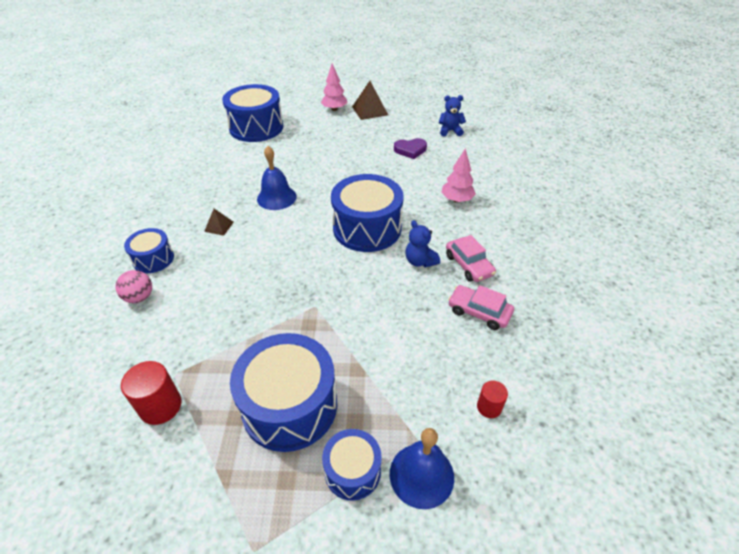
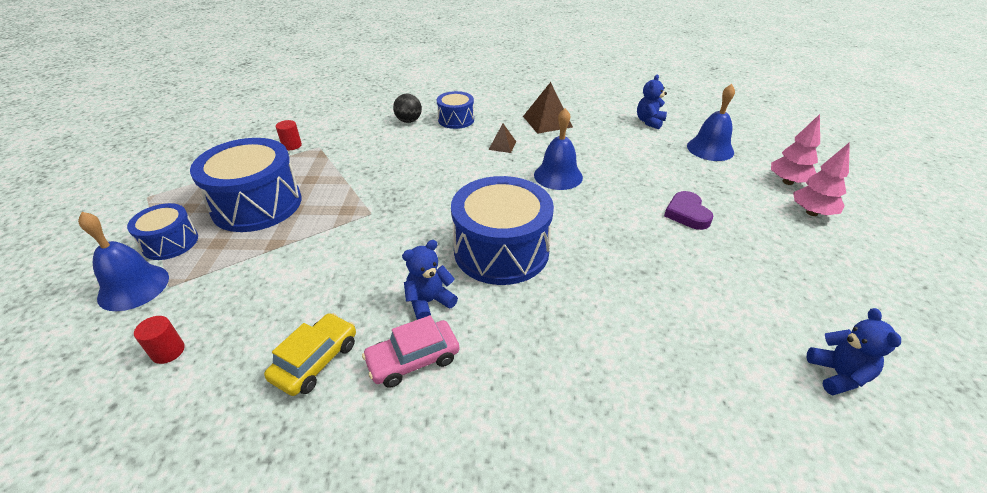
camera: 90 degrees right, 5 degrees down
(139, 297) = (409, 121): pink ball -> black ball
(160, 406) = (292, 145): red cylinder -> red cylinder, size x0.60
(207, 146) = (649, 122): none -> blue teddy bear
(256, 127) = (710, 149): blue drum -> blue bell
(369, 110) = (839, 253): brown pyramid -> brown pyramid (547, 121)
(410, 150) = (726, 304): purple heart -> purple heart (687, 213)
(457, 200) = (583, 361): pink tree -> pink tree (787, 182)
(479, 312) = (316, 361): pink car -> yellow car

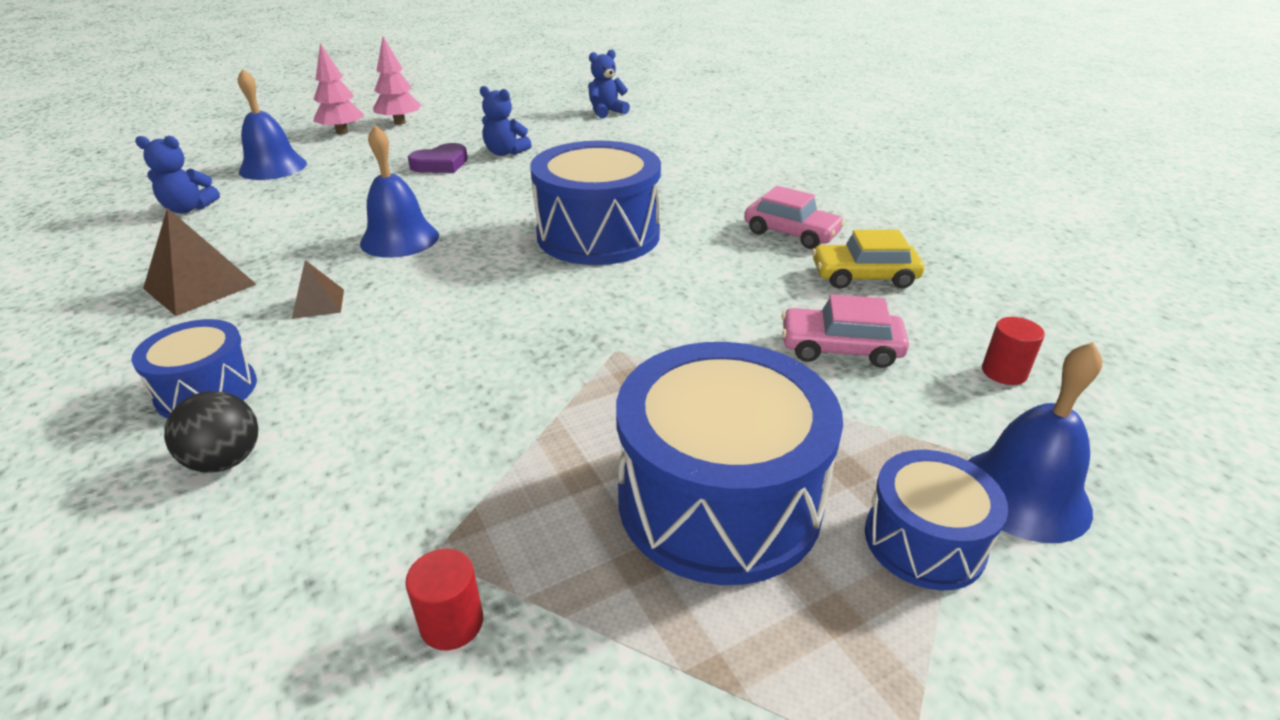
camera: 120 degrees left, 5 degrees down
(275, 292) = (840, 348): none -> pink car
(429, 302) = (720, 248): blue teddy bear -> blue teddy bear (505, 153)

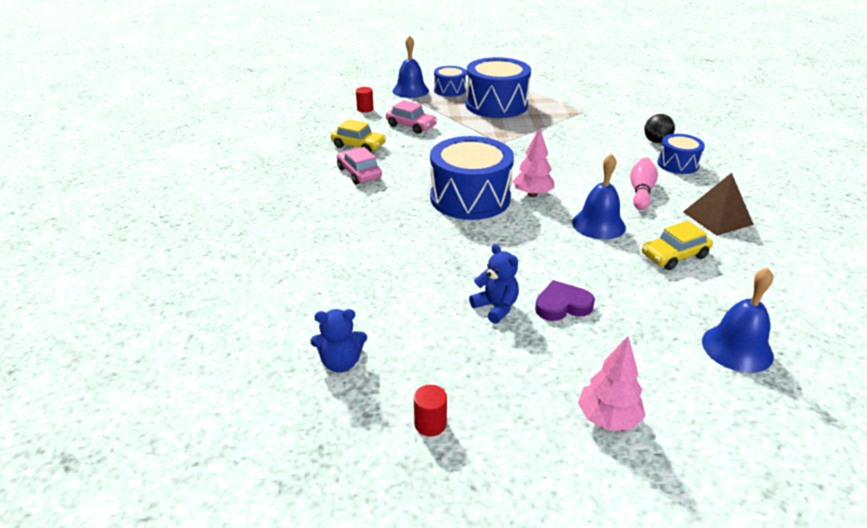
camera: 155 degrees left, 0 degrees up
(188, 208) = (781, 298): blue teddy bear -> none
(300, 224) = (674, 256): none -> yellow car
(318, 303) = (641, 192): brown pyramid -> pink bowling pin
(342, 132) = (682, 414): pink tree -> pink tree (532, 194)
(452, 623) = (579, 102): red cylinder -> red cylinder (430, 424)

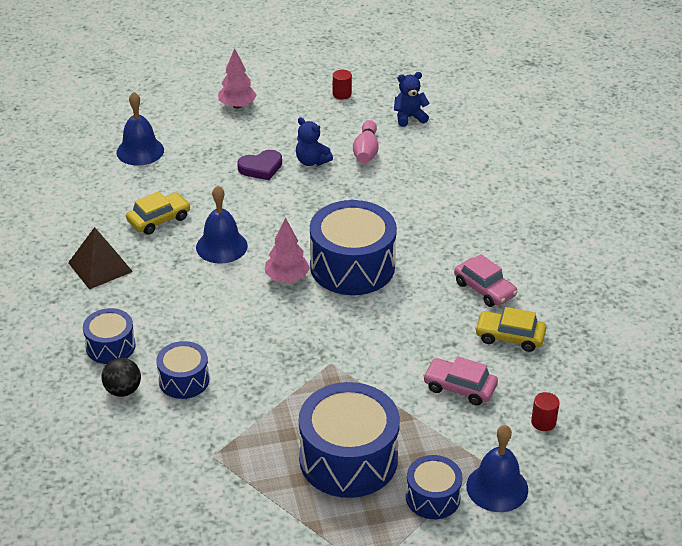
camera: 170 degrees right, 5 degrees up
(612, 143) = (184, 380): none -> blue drum
(641, 192) = (168, 295): pink bowling pin -> pink bowling pin (366, 151)

